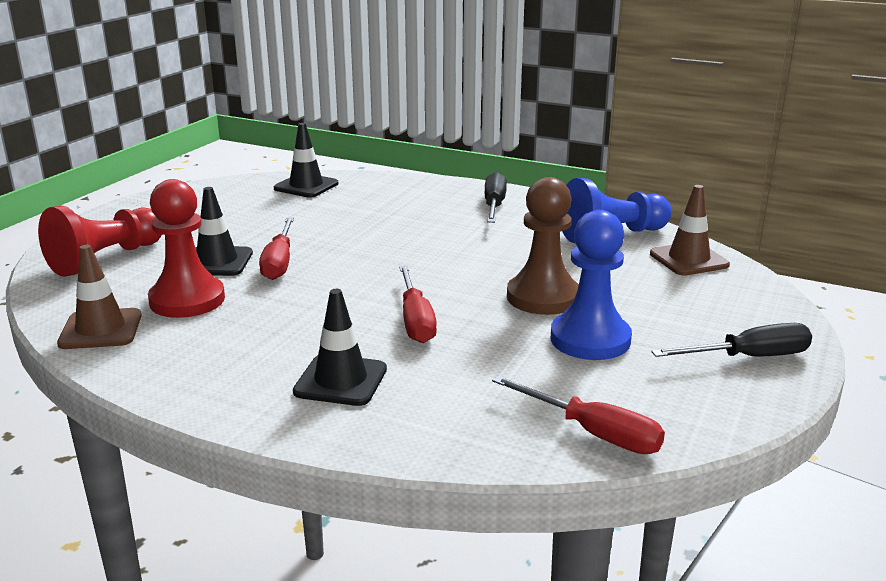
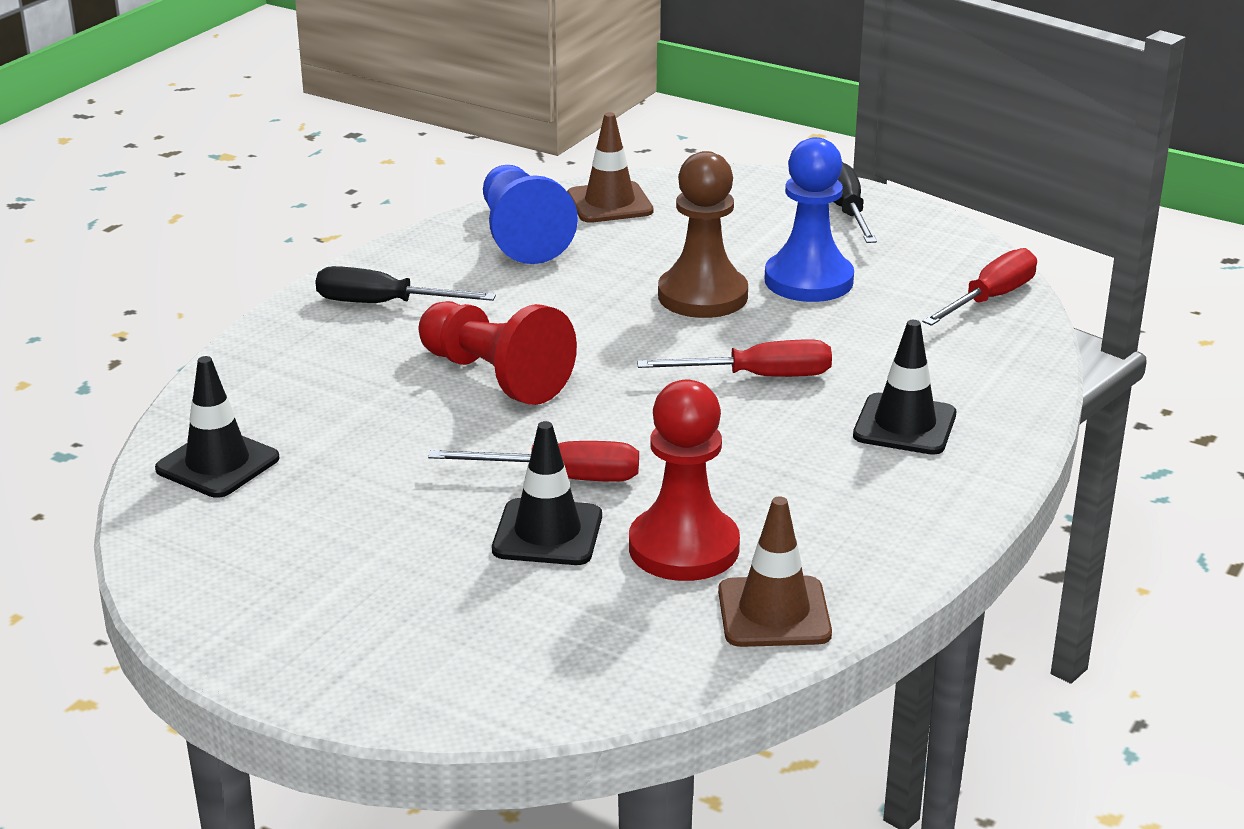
camera: 85 degrees left, 5 degrees up
(106, 259) = (511, 646): red pawn -> red pawn (495, 376)

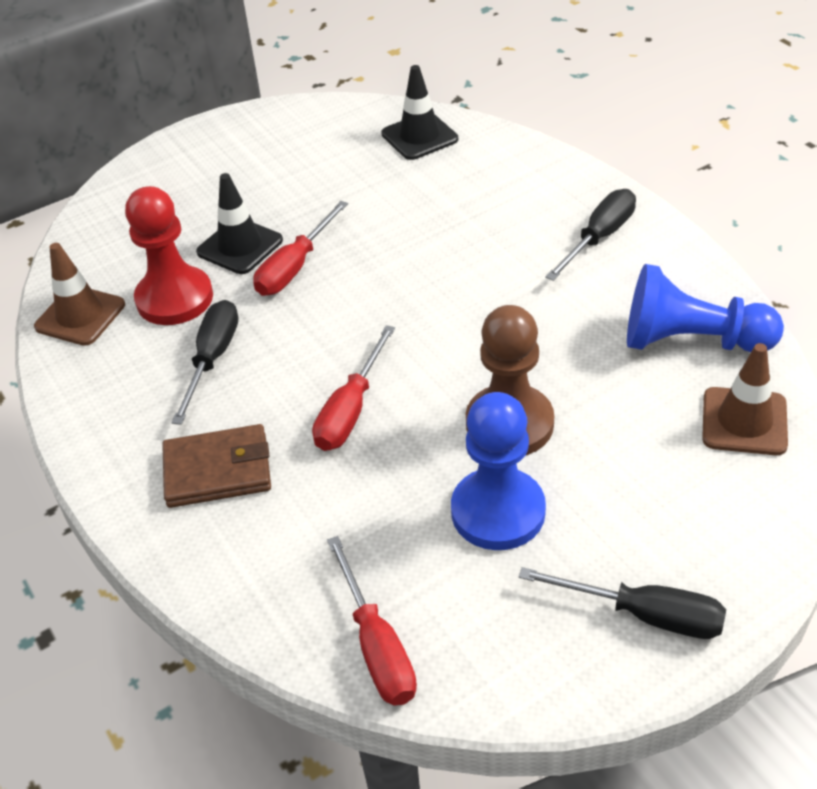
camera: 120 degrees right, 15 degrees up
(495, 376) = (449, 268): red pawn -> none
(761, 482) = (212, 359): none -> black screwdriver
(904, 425) = (217, 470): black traffic cone -> brown wallet

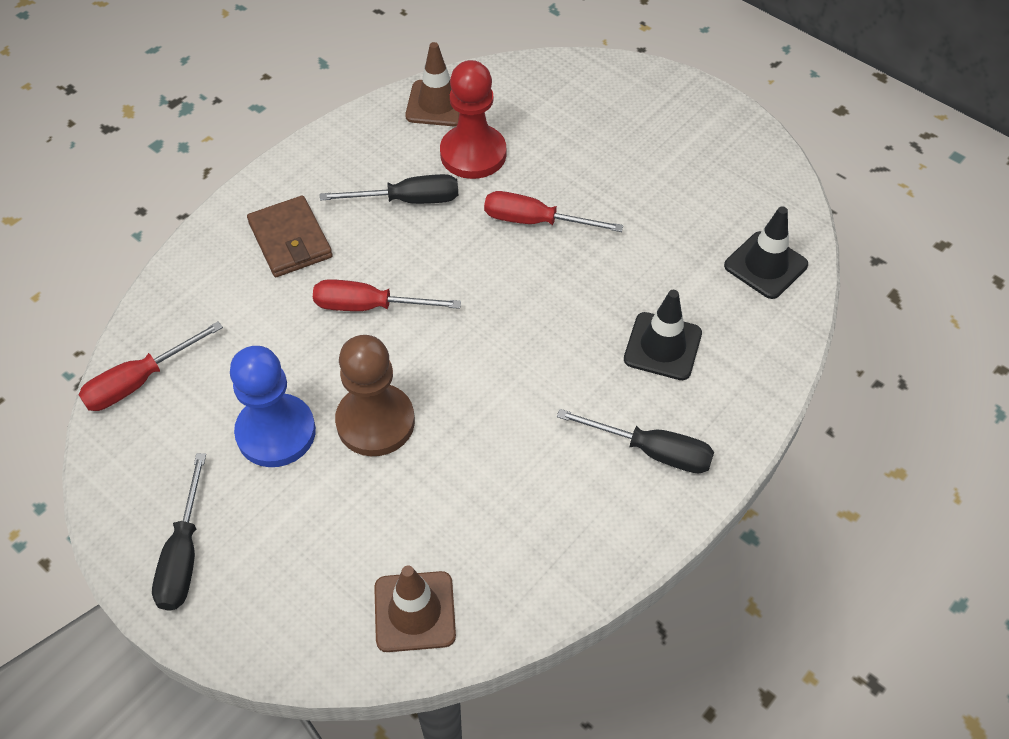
camera: 70 degrees right, 10 degrees up
(240, 246) = (552, 176): black traffic cone -> black traffic cone (662, 346)
(692, 341) = (516, 554): blue pawn -> none

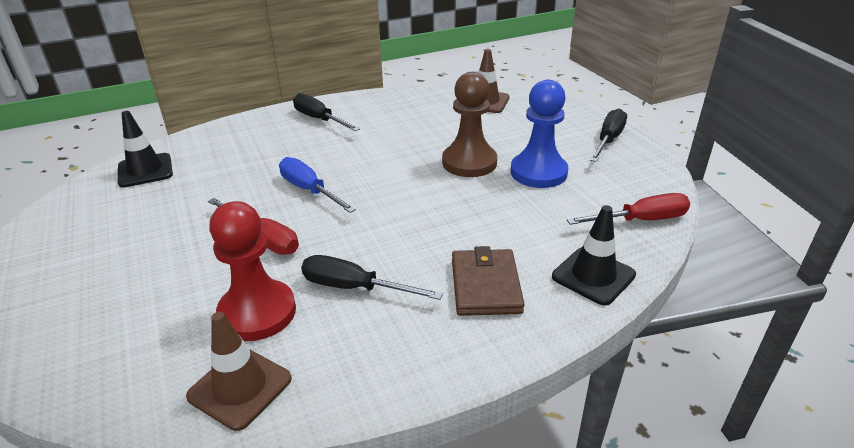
camera: 155 degrees left, 20 degrees down
(369, 306) = (439, 219): red screwdriver -> none
(544, 301) = (309, 190): none -> blue screwdriver
(662, 346) = (262, 152): black traffic cone -> black traffic cone (593, 276)

